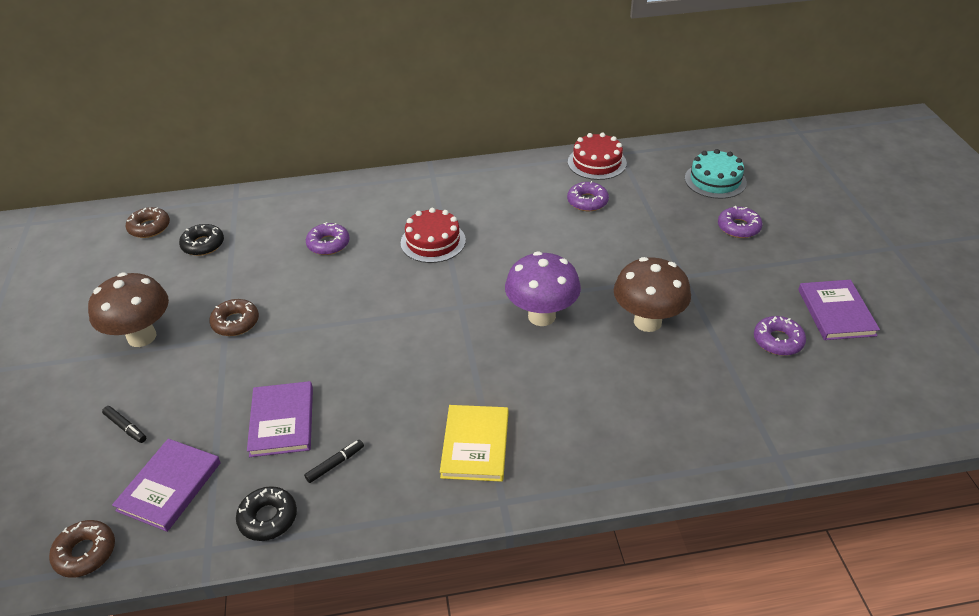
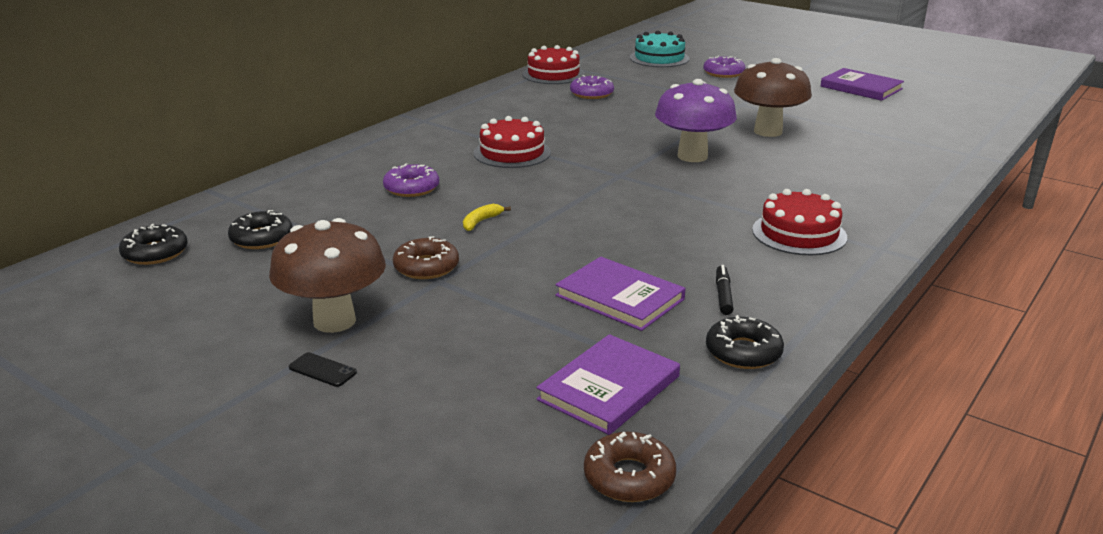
camera: 45 degrees left, 15 degrees down
(90, 370) = (322, 370): none -> black phone
(126, 427) = (467, 382): black marker -> none
(149, 227) = (155, 253): brown donut -> black donut
(169, 486) = (609, 388): purple book -> purple book turned 60 degrees clockwise
(316, 300) = (481, 222): none -> yellow banana
(475, 445) = (799, 233): yellow book -> red cake
(778, 341) = (859, 110): purple donut -> none

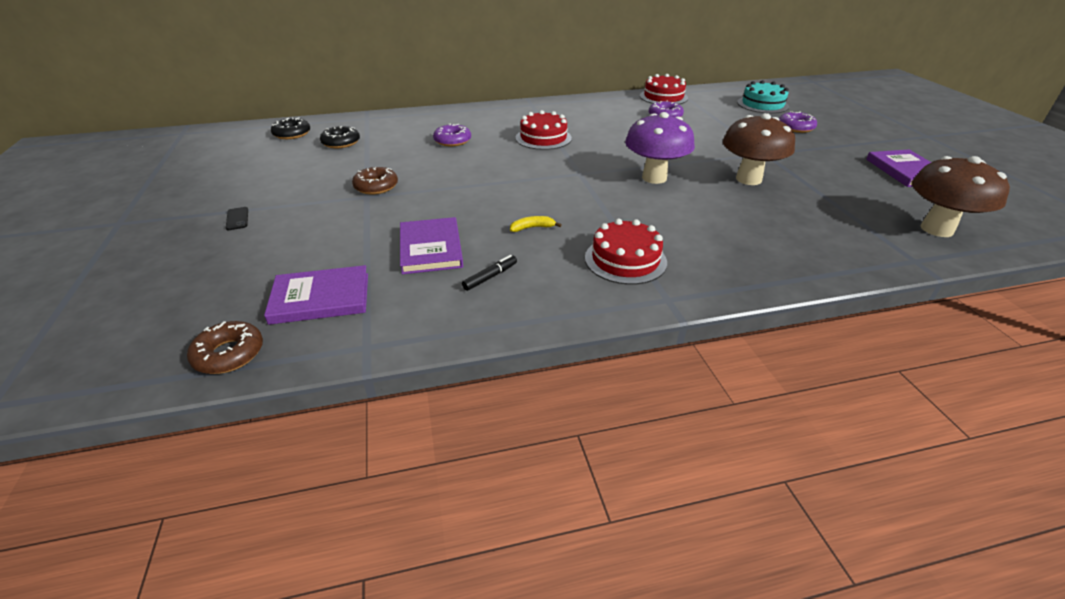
camera: 40 degrees right, 10 degrees up
(334, 321) = (287, 197): brown mushroom -> brown mushroom (937, 229)
(481, 222) = (449, 172): yellow banana -> yellow banana (532, 228)
(743, 352) = (428, 319): black donut -> none

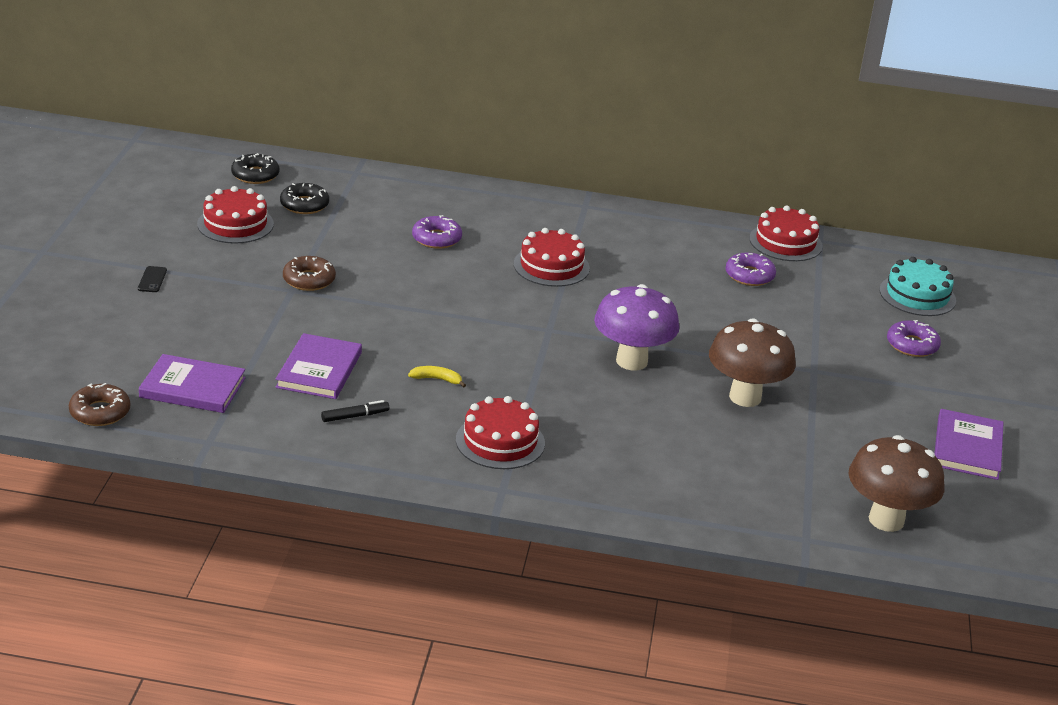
camera: 20 degrees right, 5 degrees down
(293, 165) = (235, 224): none -> red cake

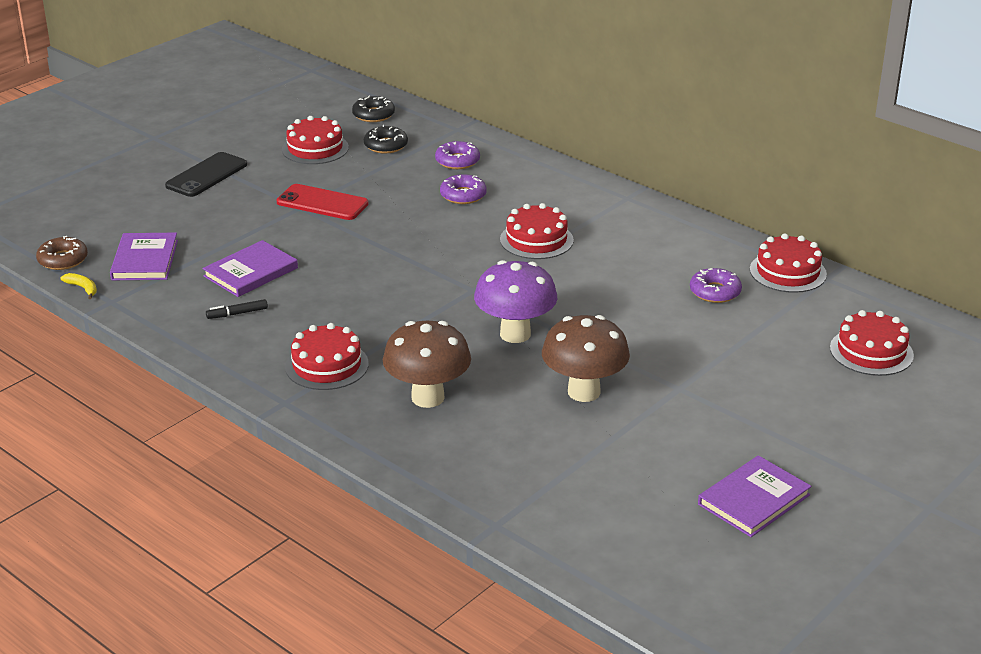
camera: 35 degrees right, 0 degrees up
(152, 279) = (206, 175): black phone -> black phone, size x2.19
(192, 388) = (145, 260): purple book -> purple book turned 45 degrees clockwise
(309, 280) = (322, 203): brown donut -> red phone
(355, 416) = (237, 313): black marker -> black marker turned 150 degrees clockwise
(437, 379) = (333, 304): yellow banana -> yellow banana (83, 288)
(886, 520) = (592, 534): brown mushroom -> brown mushroom (428, 397)
(912, 345) = (809, 394): purple donut -> purple donut (457, 161)
(917, 295) = (871, 351): turquoise cake -> red cake

